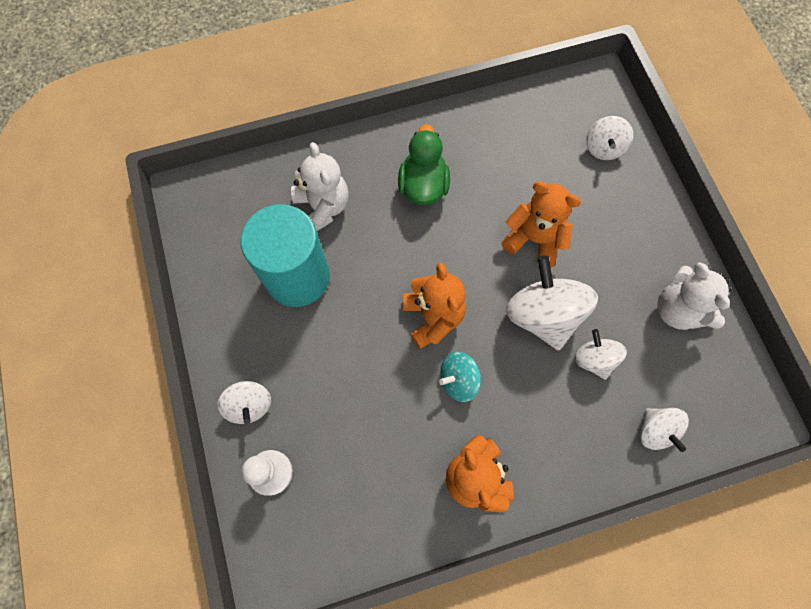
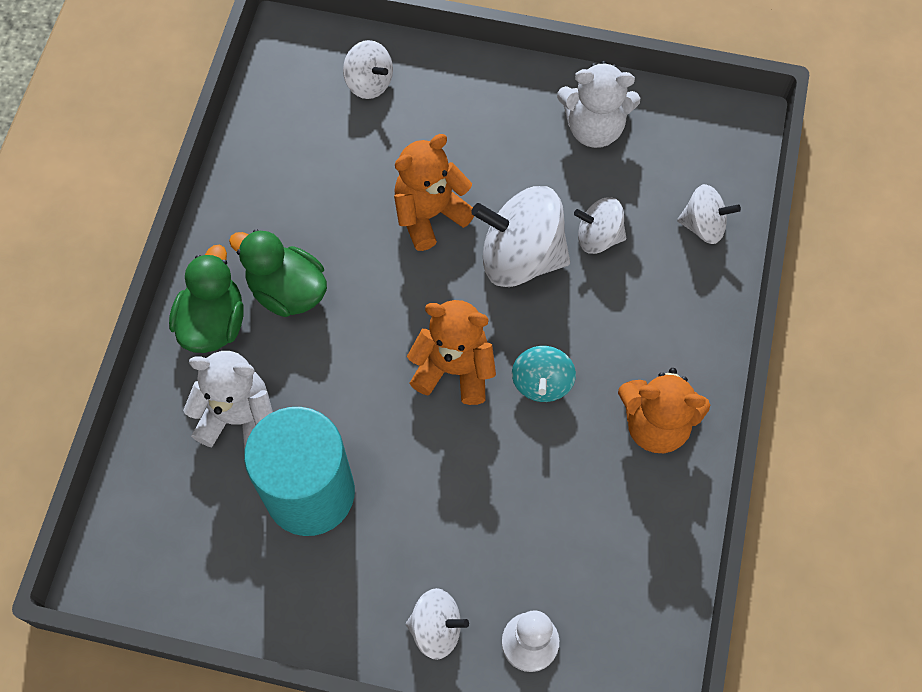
camera: 60 degrees left, 5 degrees down
(375, 157) = (213, 322): none -> green duck

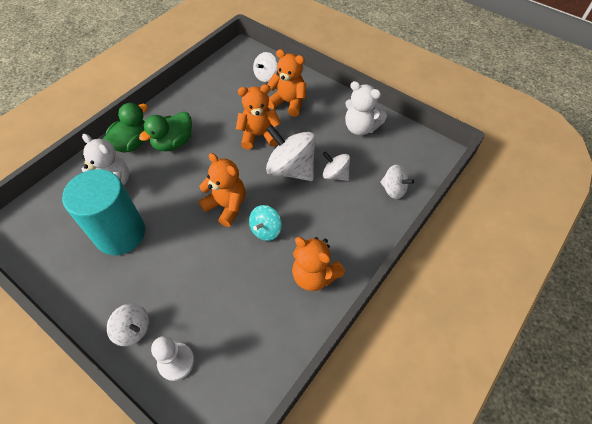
camera: 25 degrees right, 10 degrees down
(287, 291) = (173, 143): green duck -> green duck turned 105 degrees counterclockwise
(369, 83) = (266, 76): white spinning top -> white spinning top turned 60 degrees clockwise
(443, 125) = (288, 103): none -> orange teddy bear

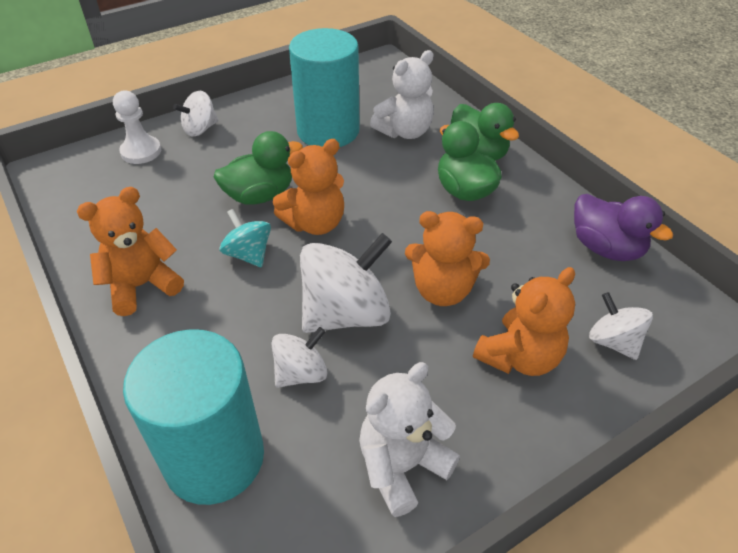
camera: 110 degrees right, 10 degrees down
(205, 82) = (606, 248): none -> purple duck
(208, 247) = (260, 195): none -> green duck
(259, 136) = (442, 290): orange teddy bear -> orange teddy bear turned 90 degrees clockwise
(393, 189) = (214, 458): white spinning top -> turquoise cylinder

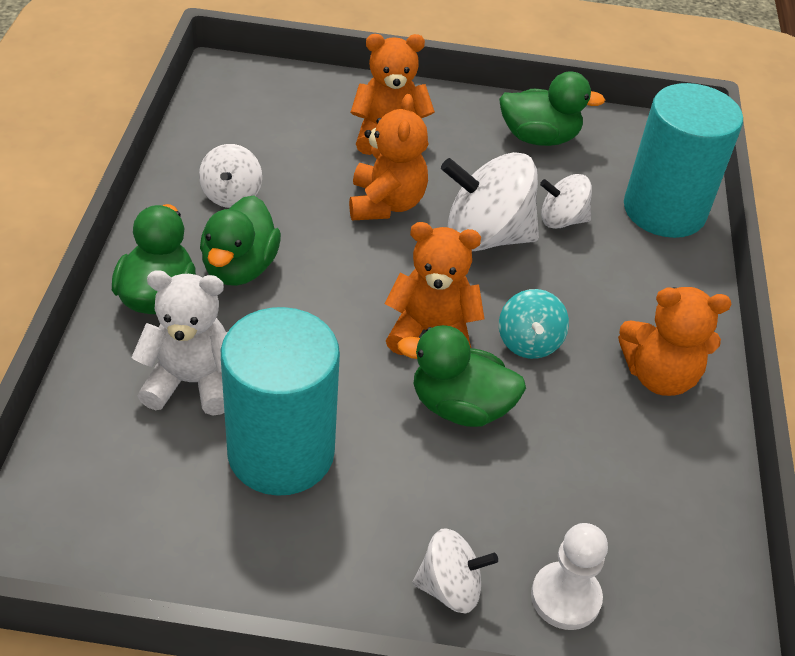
camera: 145 degrees left, 0 degrees up
(402, 466) = (539, 138): white teddy bear -> green duck
(442, 290) = (386, 204): orange teddy bear -> orange teddy bear turned 45 degrees clockwise
(606, 248) = (206, 148): purple duck -> none
(613, 341) = (310, 105): white spinning top -> white spinning top (231, 195)

